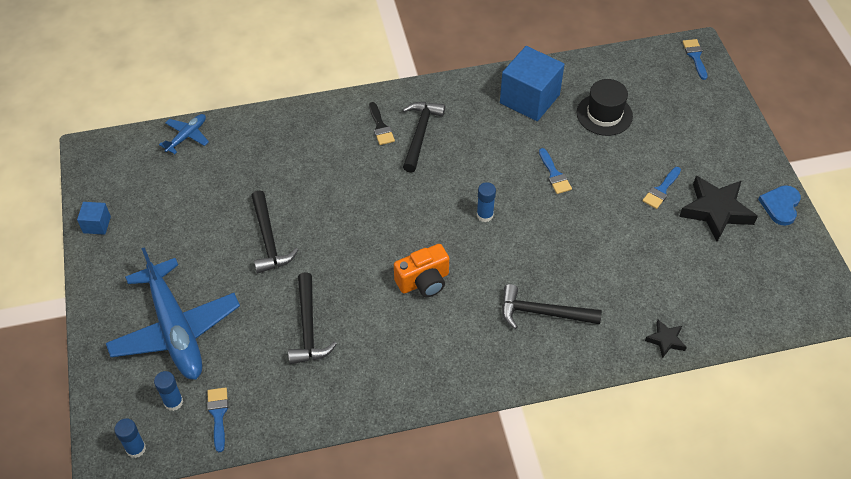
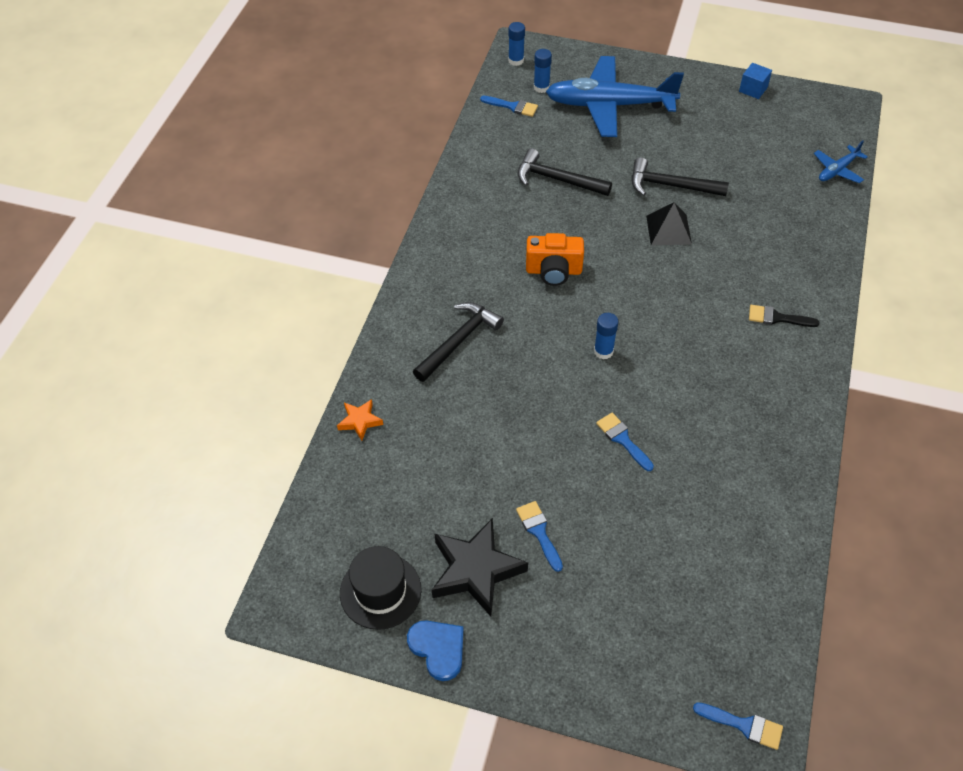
camera: 120 degrees right, 0 degrees up
(187, 136) = (837, 170): blue plane -> blue plane turned 75 degrees clockwise
(325, 222) = (668, 229): none -> black pyramid
(420, 134) = (749, 346): black hammer -> none
(424, 281) = (553, 271): orange camera -> orange camera turned 90 degrees counterclockwise
(529, 99) = (755, 476): blue cube -> none
(554, 174) = (622, 439): blue brush -> blue brush turned 45 degrees clockwise
(604, 114) = (689, 542): black hat -> black hat (380, 591)
(665, 340) = (360, 421): black star -> orange star

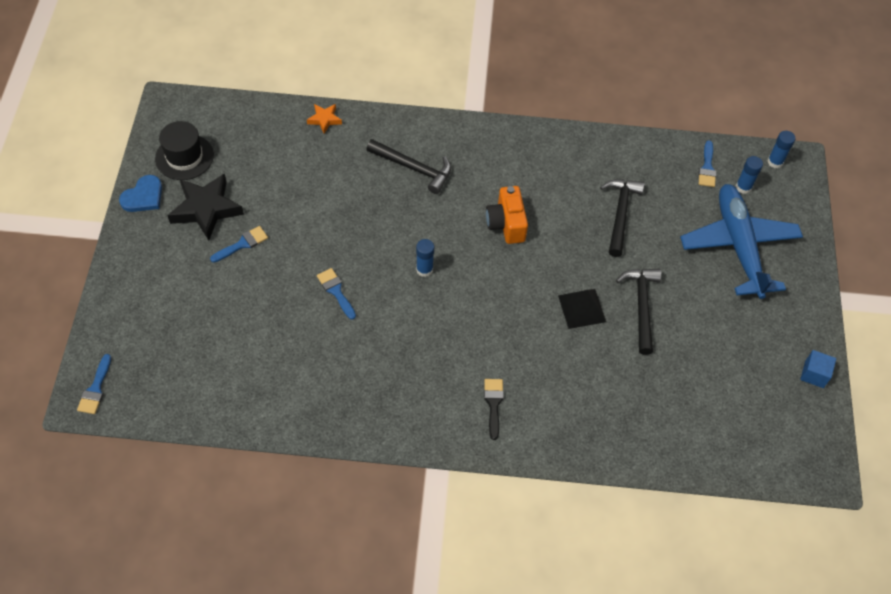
camera: 75 degrees right, 5 degrees up
(622, 439) = (336, 291): blue brush -> blue brush turned 75 degrees counterclockwise
(837, 170) = (714, 458): blue plane -> none

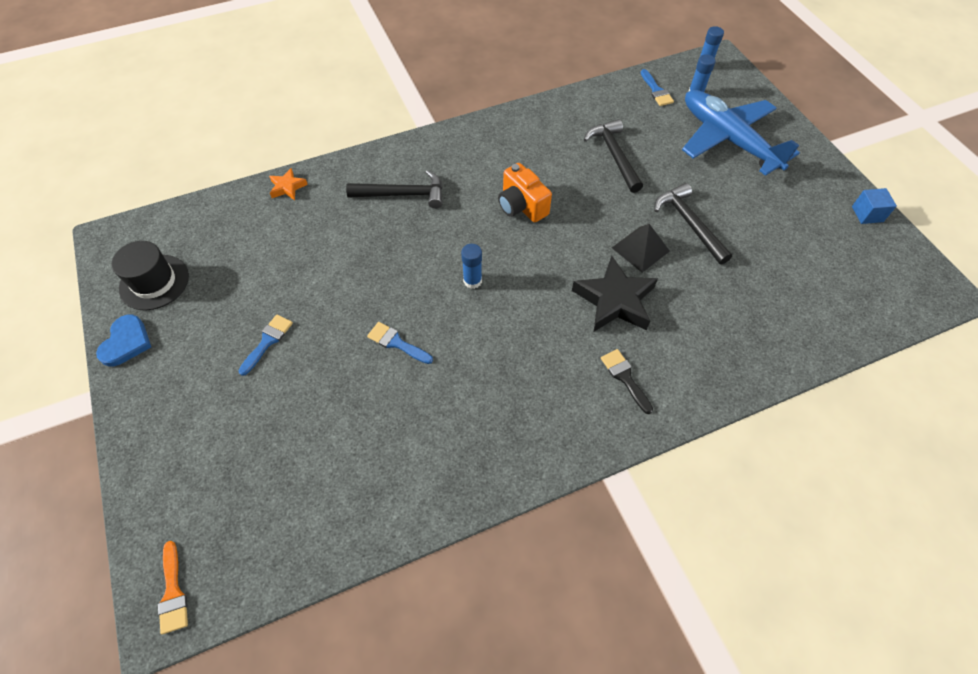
camera: 25 degrees left, 0 degrees up
(95, 389) = (173, 593): blue brush -> orange brush
(206, 209) = (207, 324): black star -> black star (615, 300)

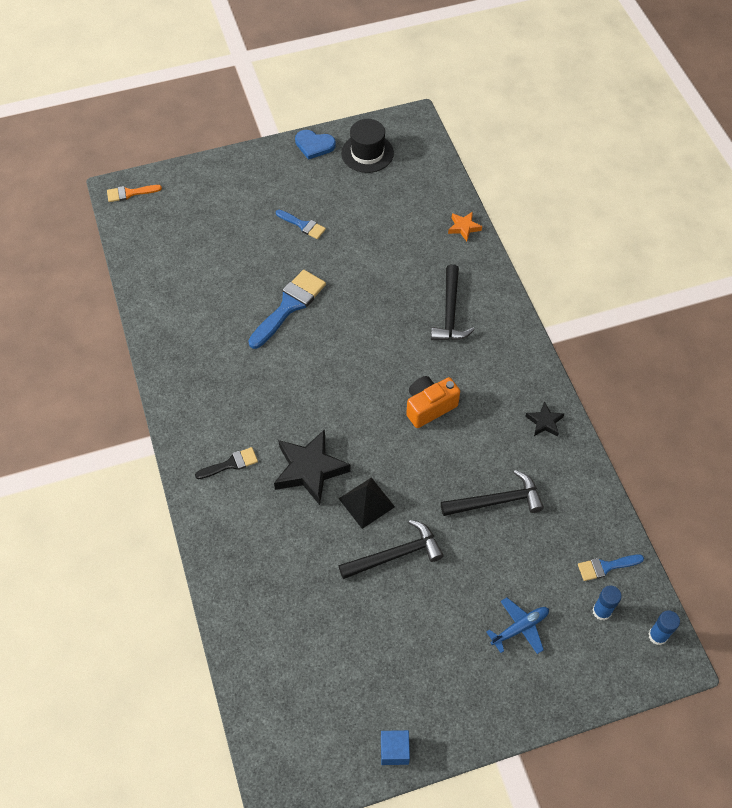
camera: 95 degrees right, 0 degrees up
(396, 343) = (289, 306): blue brush -> blue brush, size x1.79
(472, 281) = (344, 361): blue glue stick -> none
(525, 125) = (544, 422): none -> black star
(728, 139) = (519, 628): blue plane -> blue plane, size x0.45

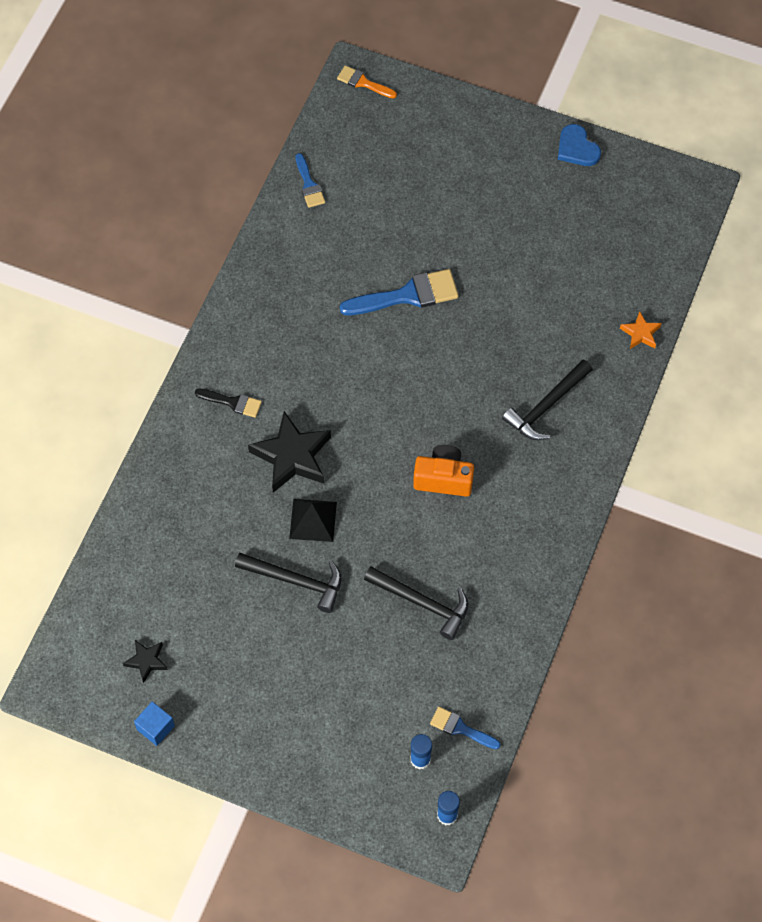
camera: 40 degrees right, 5 degrees up
(303, 225) = (491, 224): blue brush -> blue brush (309, 185)
(367, 153) = (620, 191): black hat -> none
(519, 628) = (340, 718): blue plane -> none
(544, 422) = (532, 569): black star -> black star (146, 661)

